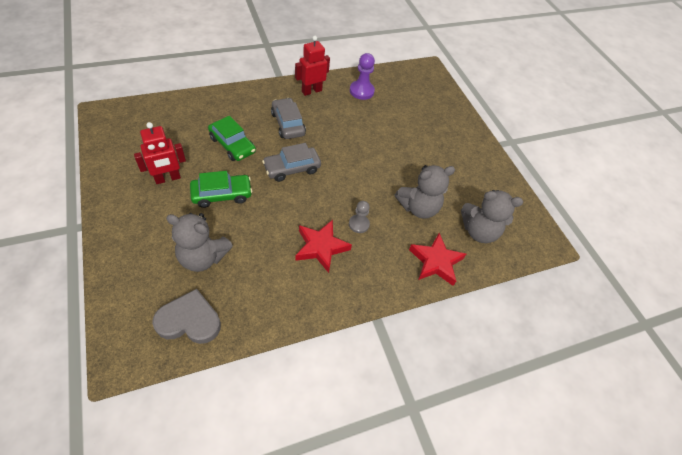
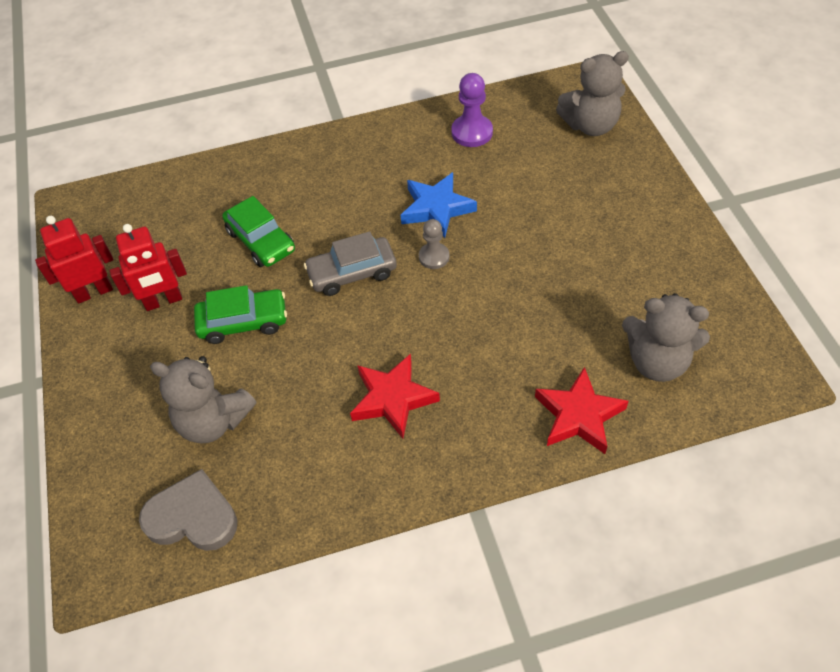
camera: 15 degrees right, 0 degrees up
(288, 124) = (348, 199): grey car -> none
(311, 91) = (388, 140): red robot -> red robot (94, 292)
(342, 133) = (436, 208): none -> blue star
(359, 224) = (455, 359): grey pawn -> grey pawn (434, 257)
(418, 208) = (555, 326): grey teddy bear -> grey teddy bear (590, 125)

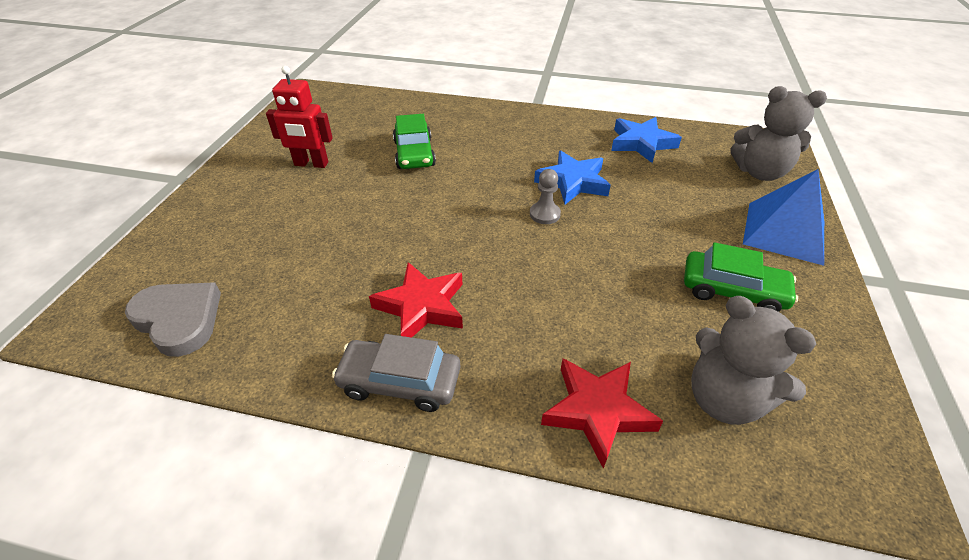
camera: 25 degrees right, 10 degrees down
(94, 292) = (273, 142): red robot -> none
(213, 421) = (266, 256): grey teddy bear -> none
(243, 322) = (353, 199): green car -> green car (733, 291)
(352, 273) = (466, 199): grey car -> grey car (400, 382)
(472, 132) = (641, 143): purple pawn -> blue star
(636, 186) = (784, 232): none -> blue pyramid

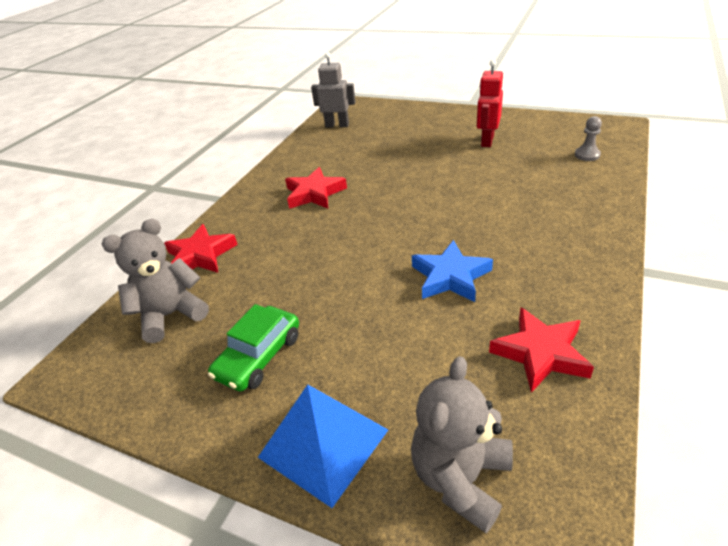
camera: 105 degrees right, 5 degrees down
(179, 319) = (337, 125): grey heart -> grey robot
(400, 382) = (262, 188): grey car -> none
(414, 154) = (505, 184): green car -> none
(544, 214) = (399, 252): grey pawn -> grey pawn (587, 155)
(641, 143) = (540, 353): blue star -> red star

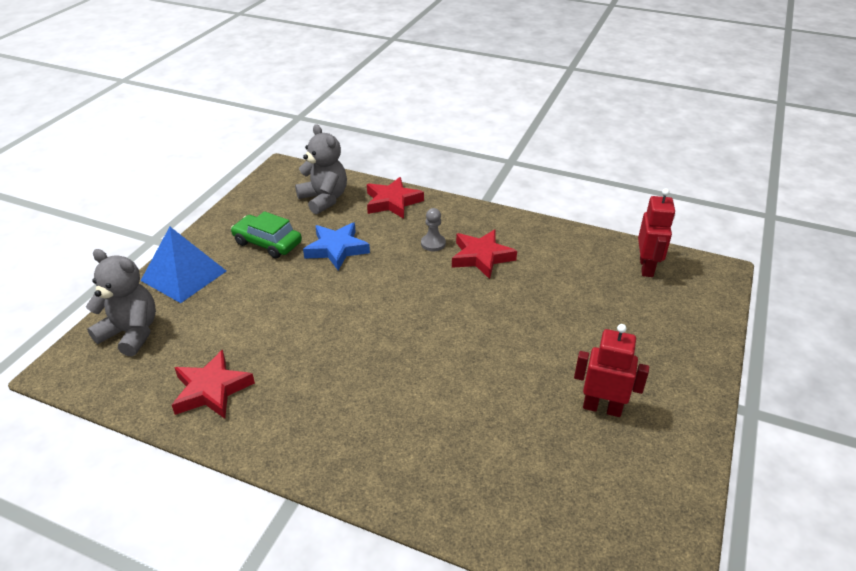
camera: 85 degrees right, 0 degrees up
(337, 125) = (646, 267): grey robot -> red robot
(450, 276) = (322, 345): blue star -> blue star (337, 249)
(587, 155) = (555, 516): grey pawn -> grey pawn (433, 243)

